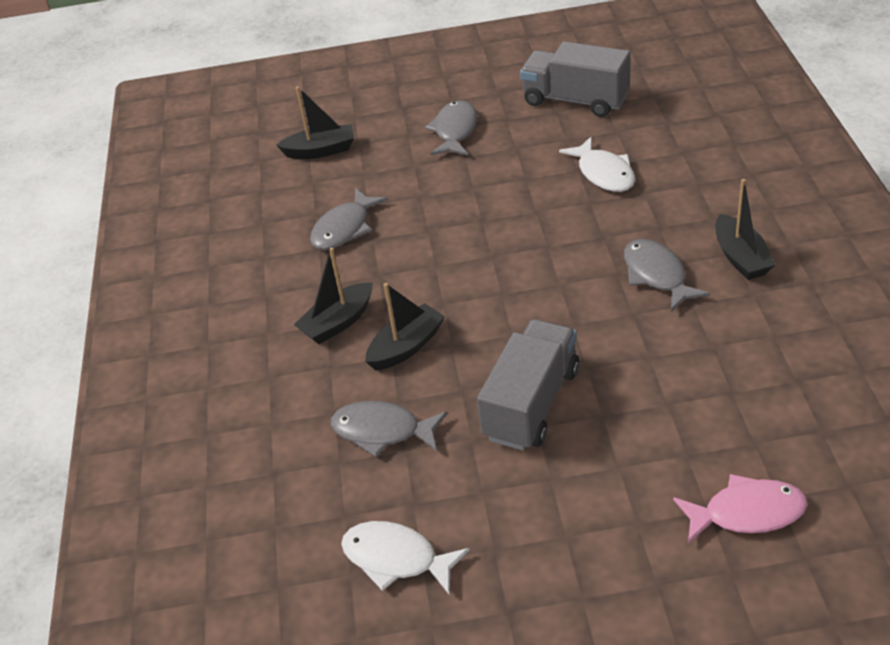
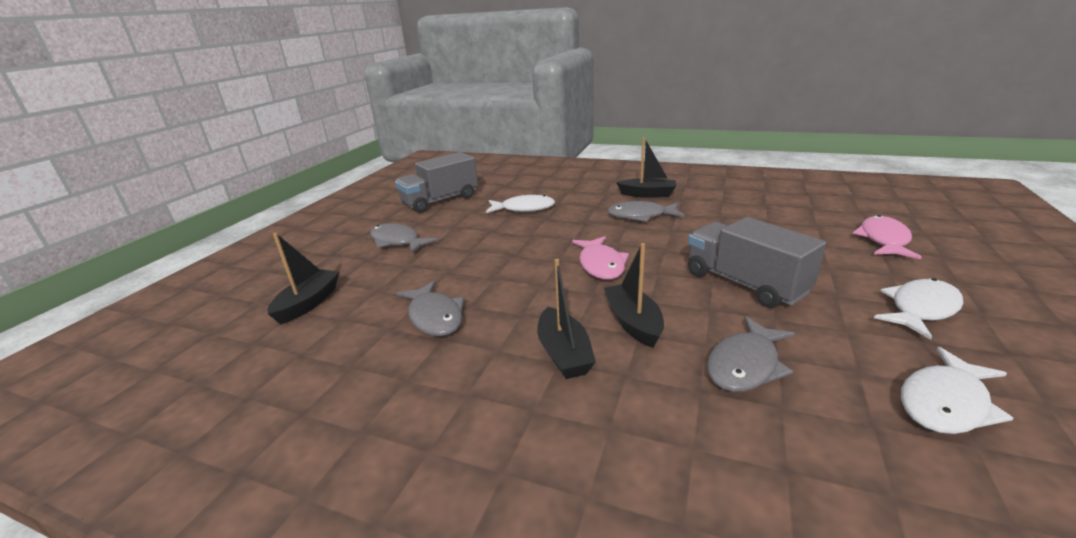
camera: 65 degrees left, 15 degrees down
(502, 288) = (601, 265): none -> pink fish
(560, 547) = (920, 309): none -> white fish

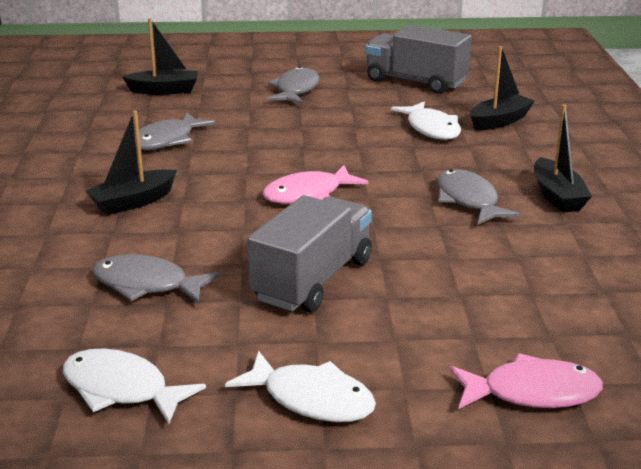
camera: 65 degrees right, 0 degrees up
(633, 323) = (196, 225): black boat -> black boat (499, 121)

